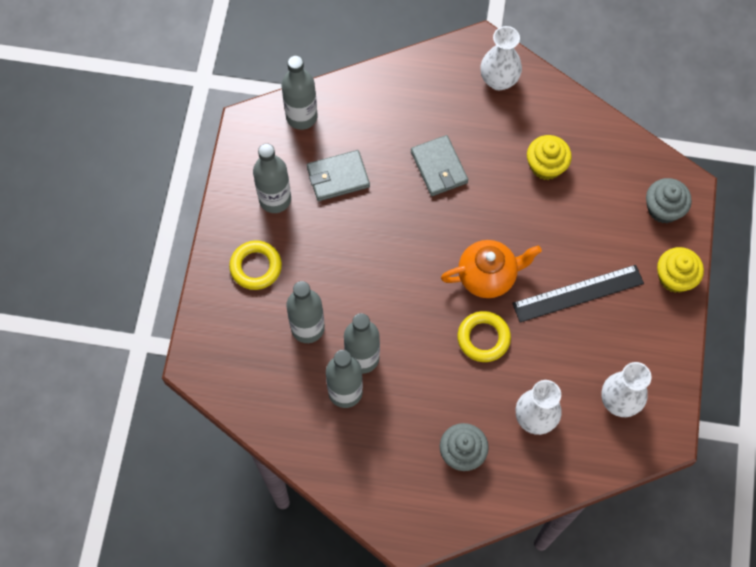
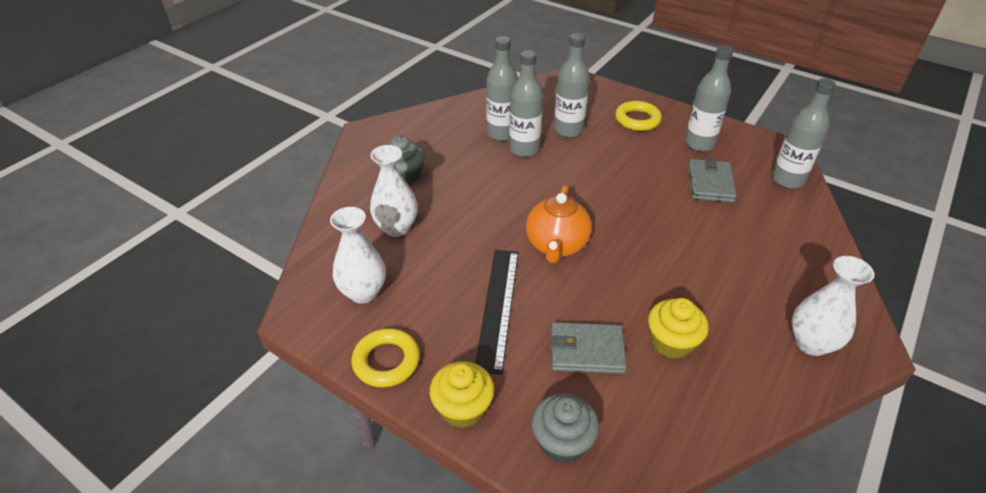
camera: 115 degrees right, 25 degrees down
(439, 167) = (699, 252): grey wallet -> grey wallet (586, 350)
(483, 338) = (495, 221): yellow ring -> yellow ring (386, 361)

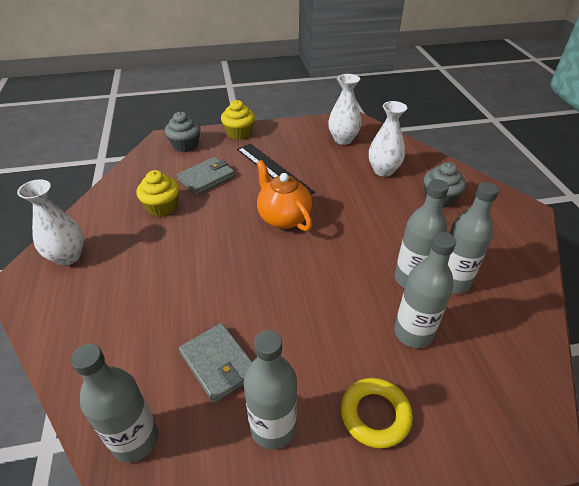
camera: 135 degrees right, 0 degrees up
(386, 361) = (291, 128): yellow ring -> none

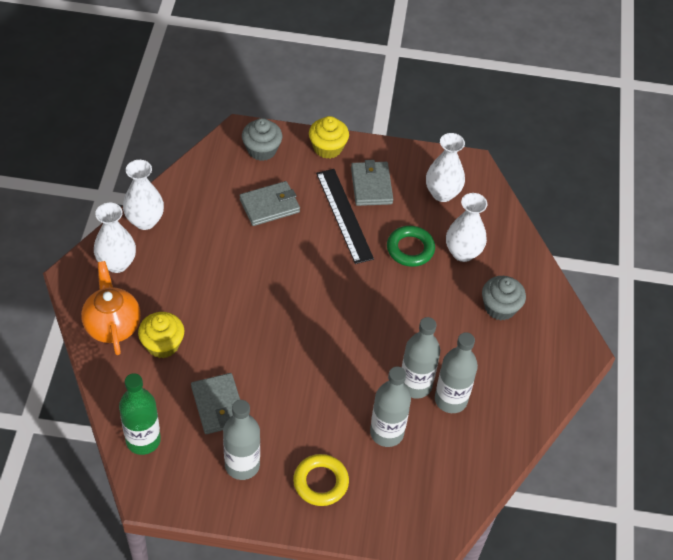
camera: 15 degrees right, 10 degrees up
(91, 215) = (145, 221): none -> white vase
(135, 439) = (143, 440): grey bottle -> green bottle
(162, 207) = (214, 231): yellow cupcake -> yellow cupcake (162, 344)
(283, 218) = (328, 281): orange teapot -> orange teapot (112, 325)
(285, 147) = (371, 186): none -> grey wallet
(340, 178) = (410, 249): none -> green ring

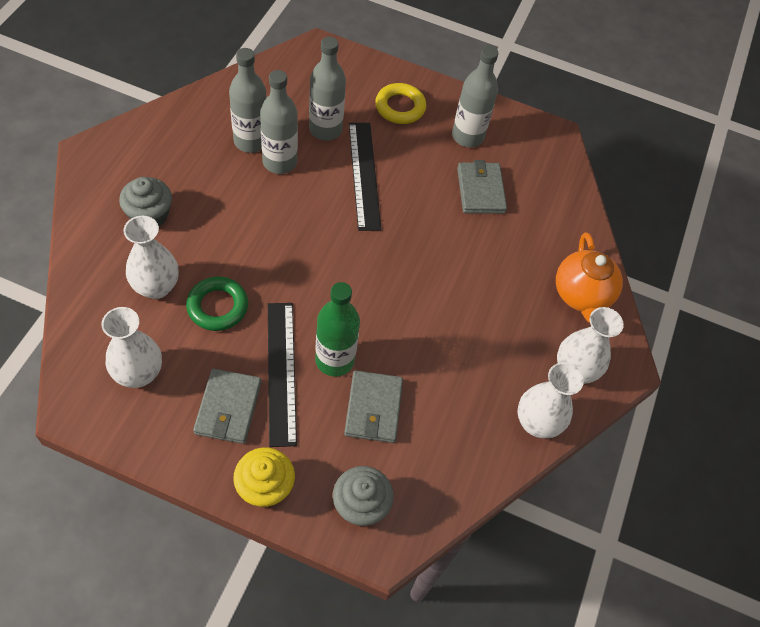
camera: 170 degrees left, 5 degrees up
(143, 440) = (556, 178): green bottle -> green bottle (334, 360)
(162, 344) = (529, 262): yellow cupcake -> none
(269, 206) = (373, 408): grey wallet -> grey wallet turned 75 degrees counterclockwise
(334, 393) = (364, 175): none -> black ruler

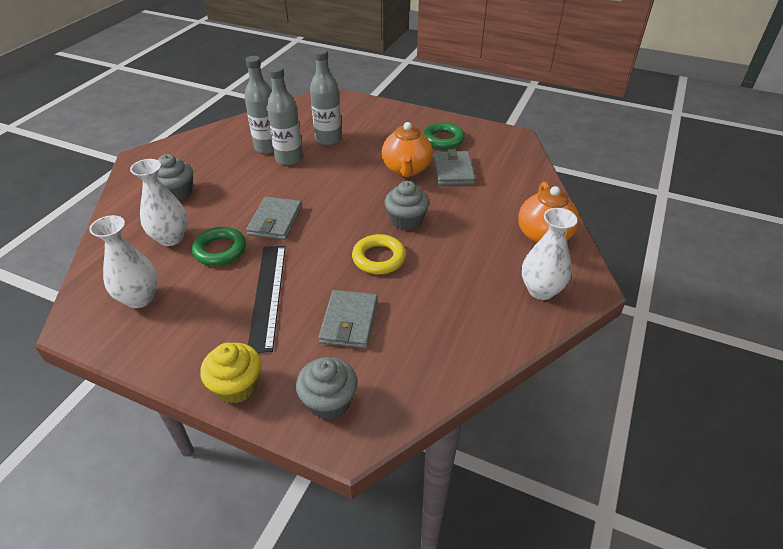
camera: 10 degrees right, 15 degrees down
(228, 408) = (214, 322): grey wallet -> grey wallet (275, 221)
(334, 360) = (317, 286): green bottle -> none
(364, 175) = (356, 164): black ruler -> none
(400, 107) = (389, 125): yellow ring -> yellow ring (379, 258)
(425, 186) = (406, 169): none -> orange teapot
(427, 267) = (406, 220): none -> grey cupcake
(467, 136) = (443, 139): grey bottle -> green ring
(537, 423) = (506, 331): white vase -> none

